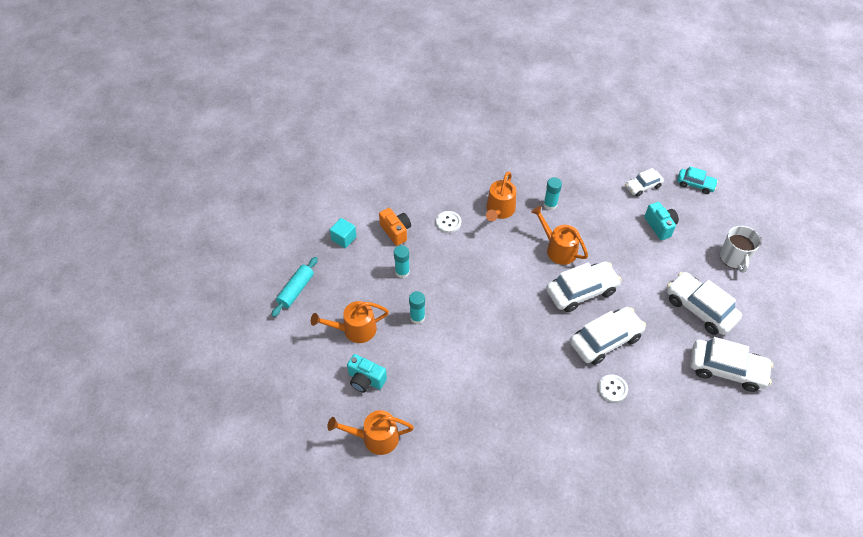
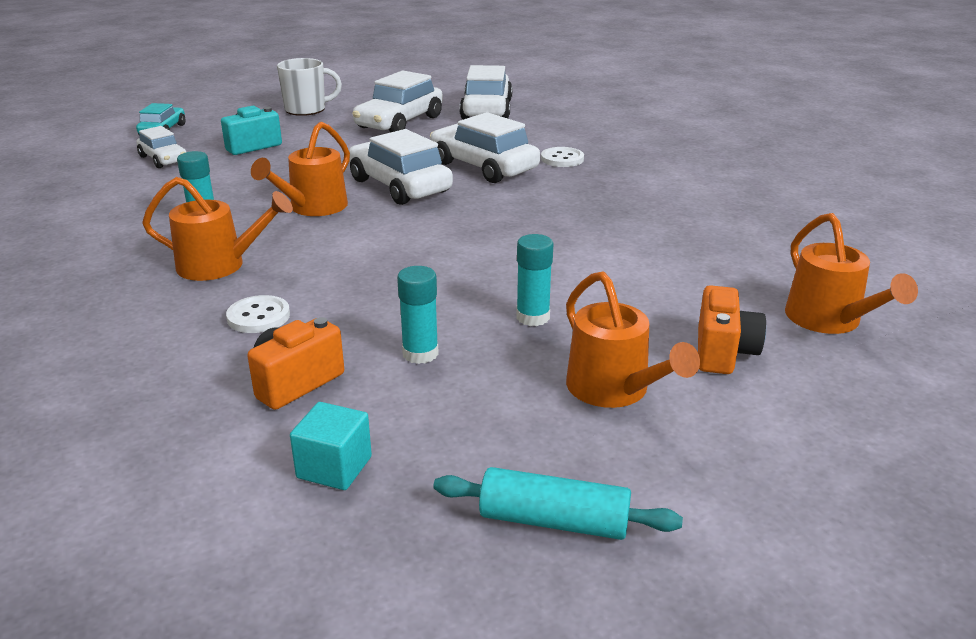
camera: 105 degrees left, 25 degrees down
(366, 380) = (723, 352): turquoise camera -> orange camera

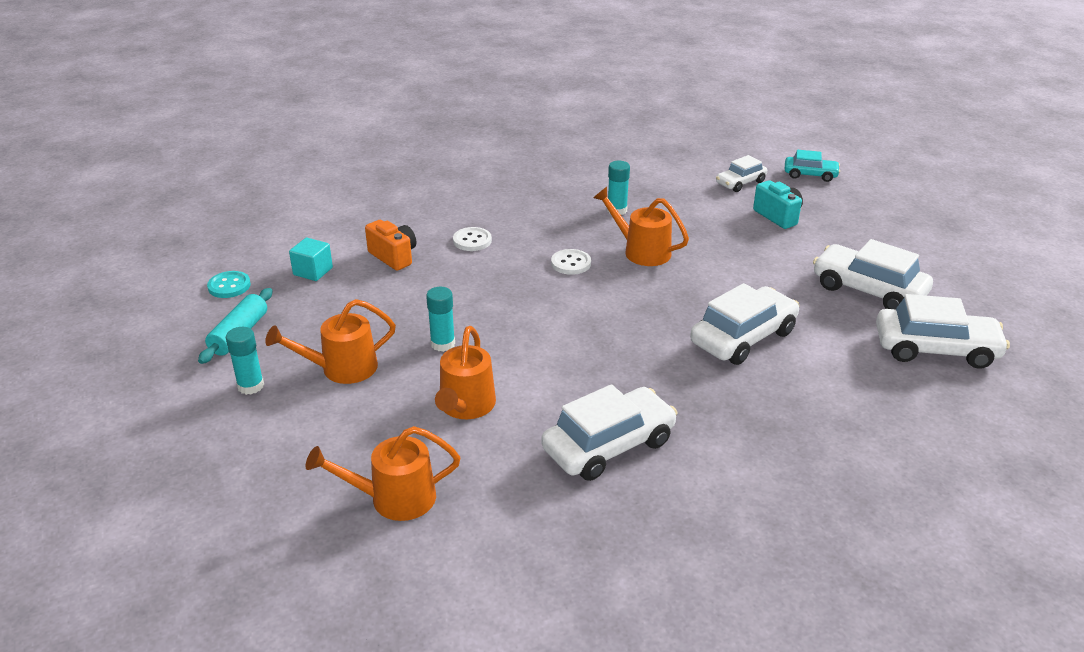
camera: 95 degrees right, 5 degrees up
(220, 265) = (545, 222): orange watering can -> orange watering can (465, 407)
(306, 109) = (893, 236): white mug -> none
(384, 579) = (229, 286): none -> turquoise button
(399, 186) = (689, 290): white car -> white car (609, 445)
(420, 353) = (410, 297): turquoise glue stick -> turquoise glue stick (251, 386)
(562, 159) = (773, 390): white button -> white button (571, 263)
(723, 352) = (367, 426): orange camera -> none

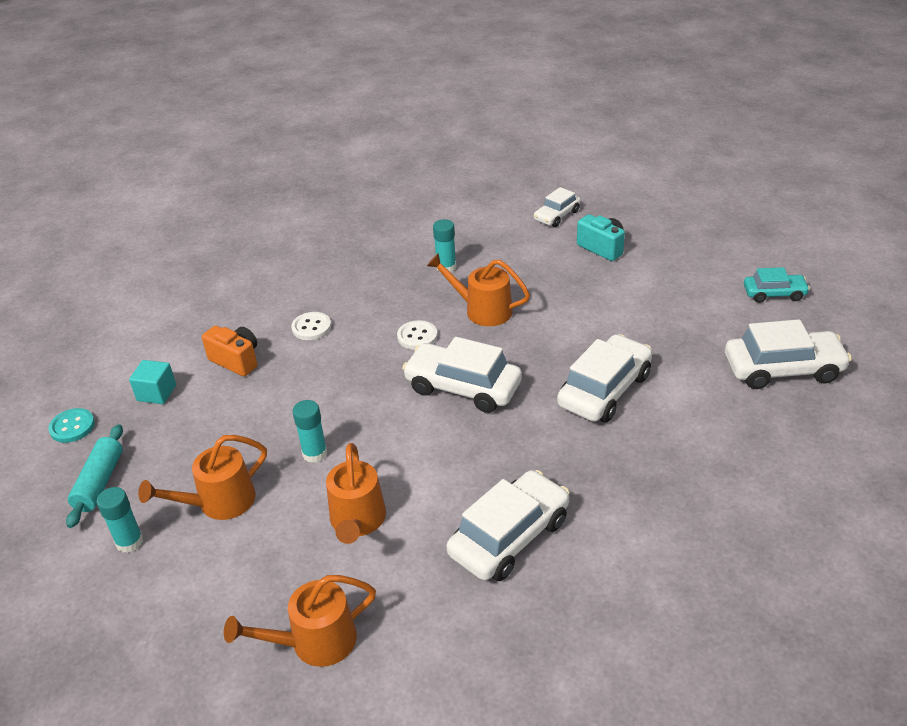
camera: 10 degrees left, 5 degrees up
(810, 175) = (620, 196): turquoise car -> turquoise car (774, 294)
(868, 290) = (706, 316): white car -> white car (463, 387)

